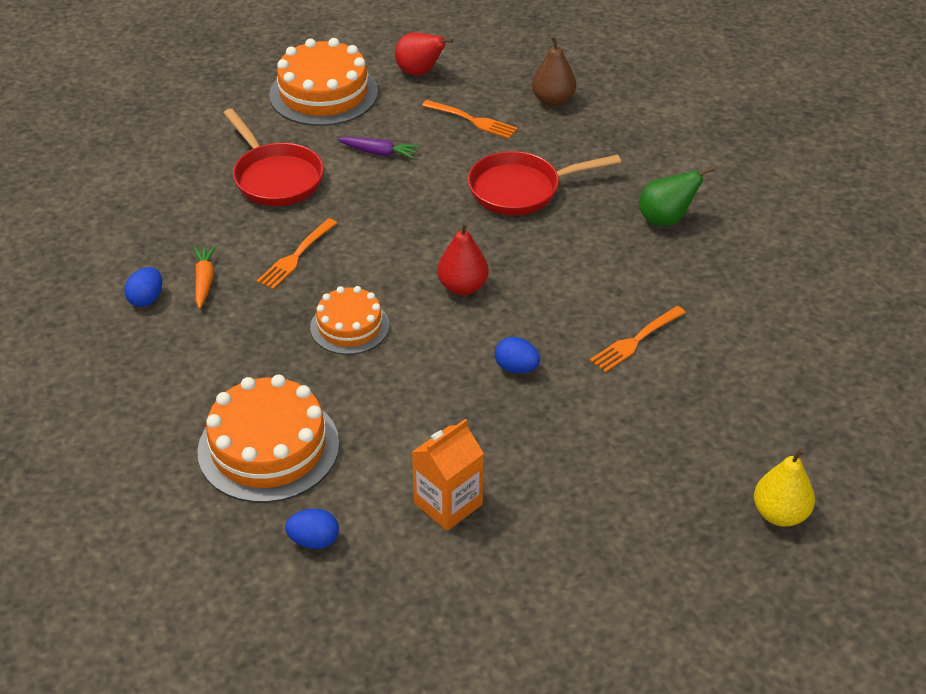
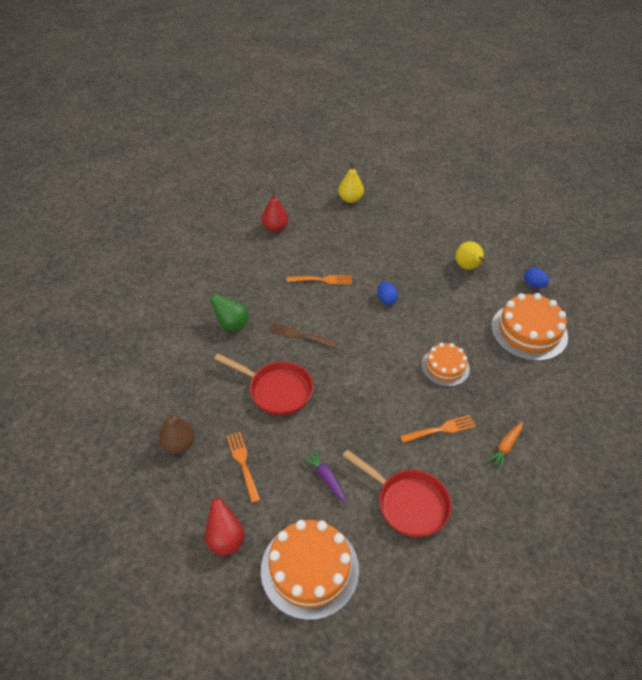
camera: 140 degrees left, 5 degrees up
(146, 299) = (548, 456): blue egg -> none
(275, 178) = (408, 503): red pan -> red pan turned 120 degrees clockwise
(448, 504) = (468, 267): orange carton -> yellow pear
(462, 287) = (369, 352): red pear -> red pear (275, 228)
(569, 256) = (300, 335): none -> brown fork

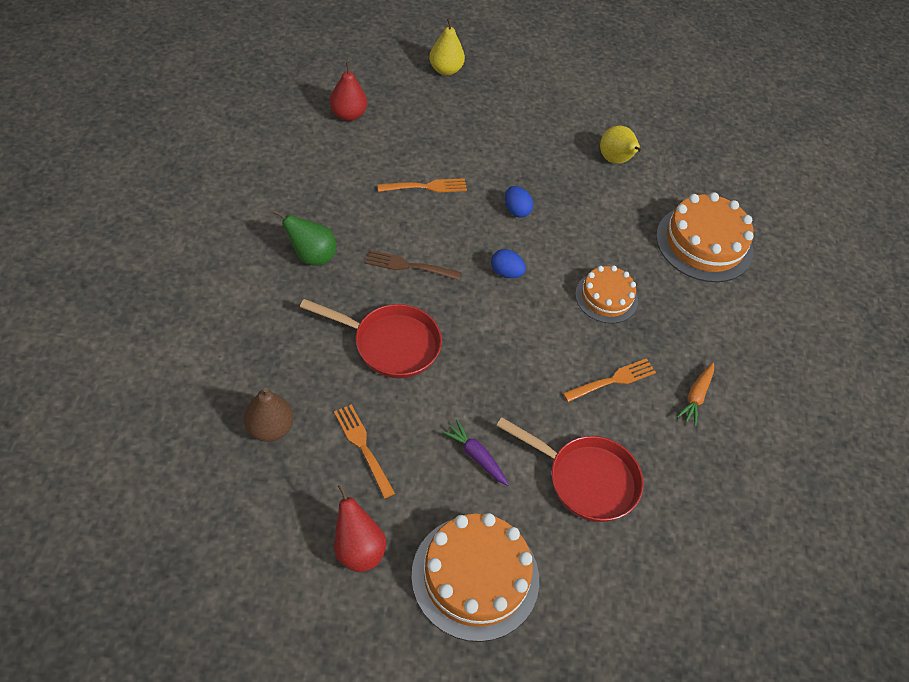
camera: 15 degrees left, 5 degrees up
(534, 284) = (702, 180): blue egg -> blue egg (506, 273)

